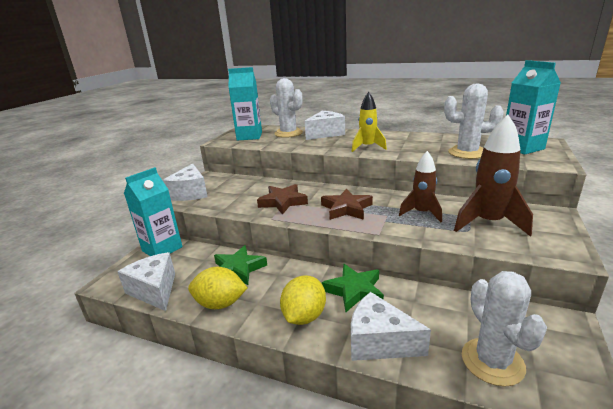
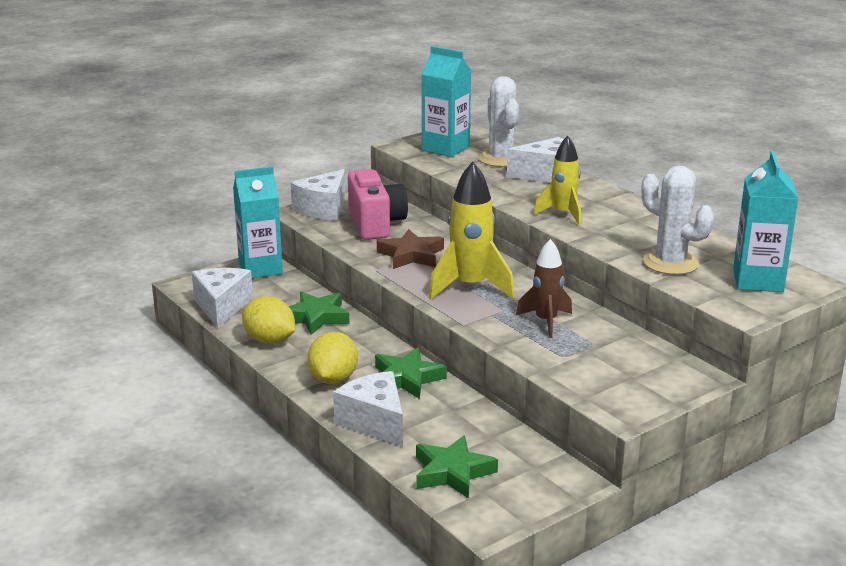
camera: 30 degrees right, 0 degrees up
(236, 191) = (375, 224): none -> pink camera
(304, 316) = (333, 379): yellow lemon -> yellow lemon turned 45 degrees counterclockwise
(346, 208) = (470, 287): brown star -> yellow rocket
(488, 223) = (601, 357): brown rocket -> none
(492, 361) = (452, 472): white cactus -> green star

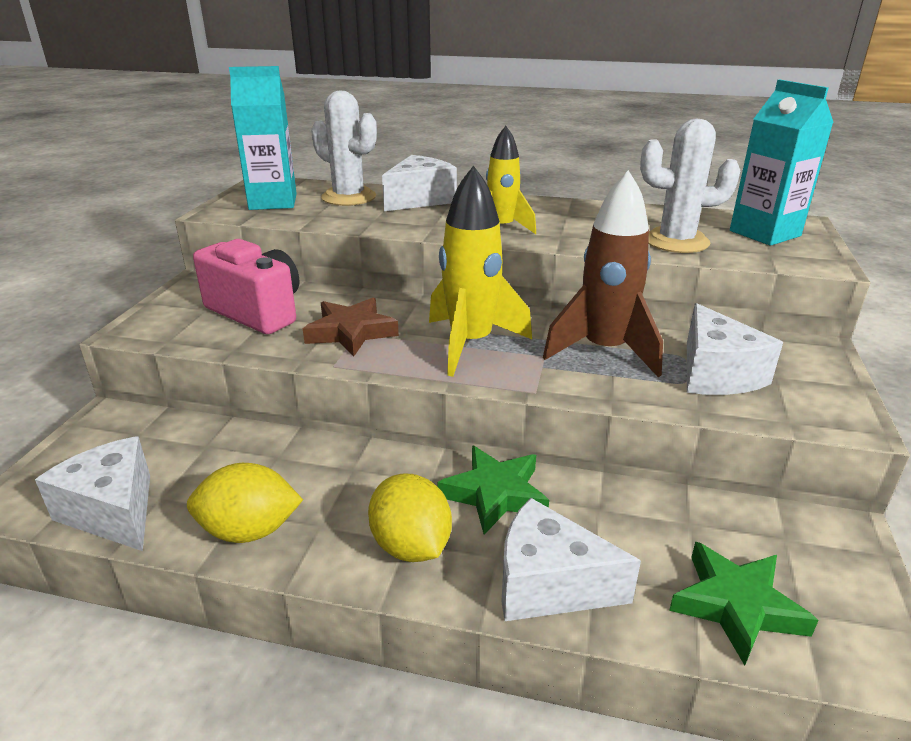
camera: 40 degrees left, 5 degrees up
(260, 269) = (116, 427): turquoise carton -> none
(316, 317) = (275, 463): green star -> none
(323, 209) = (164, 315): white cheese -> white cheese (716, 374)
(546, 321) = (604, 351): brown rocket -> brown rocket, size x1.56

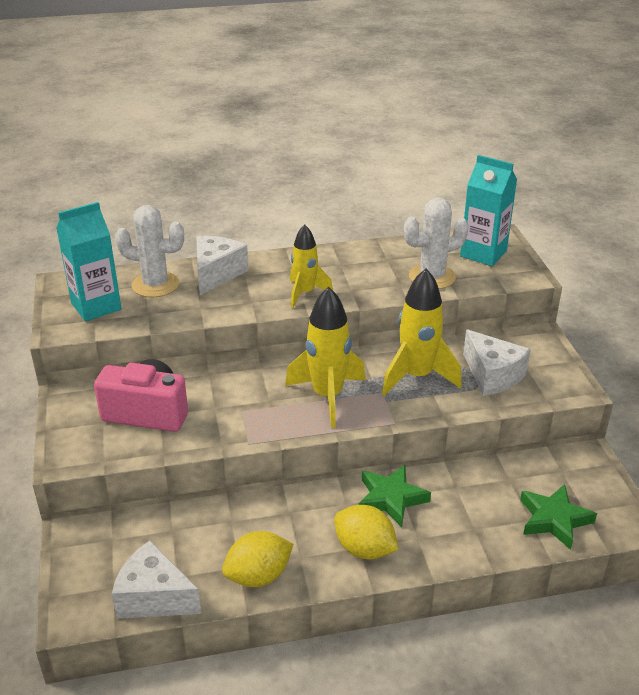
camera: 25 degrees left, 5 degrees up
(351, 332) = (236, 411): brown star -> none
(548, 584) = (455, 543): white cheese -> none
(604, 351) = (417, 376): brown rocket -> yellow rocket

